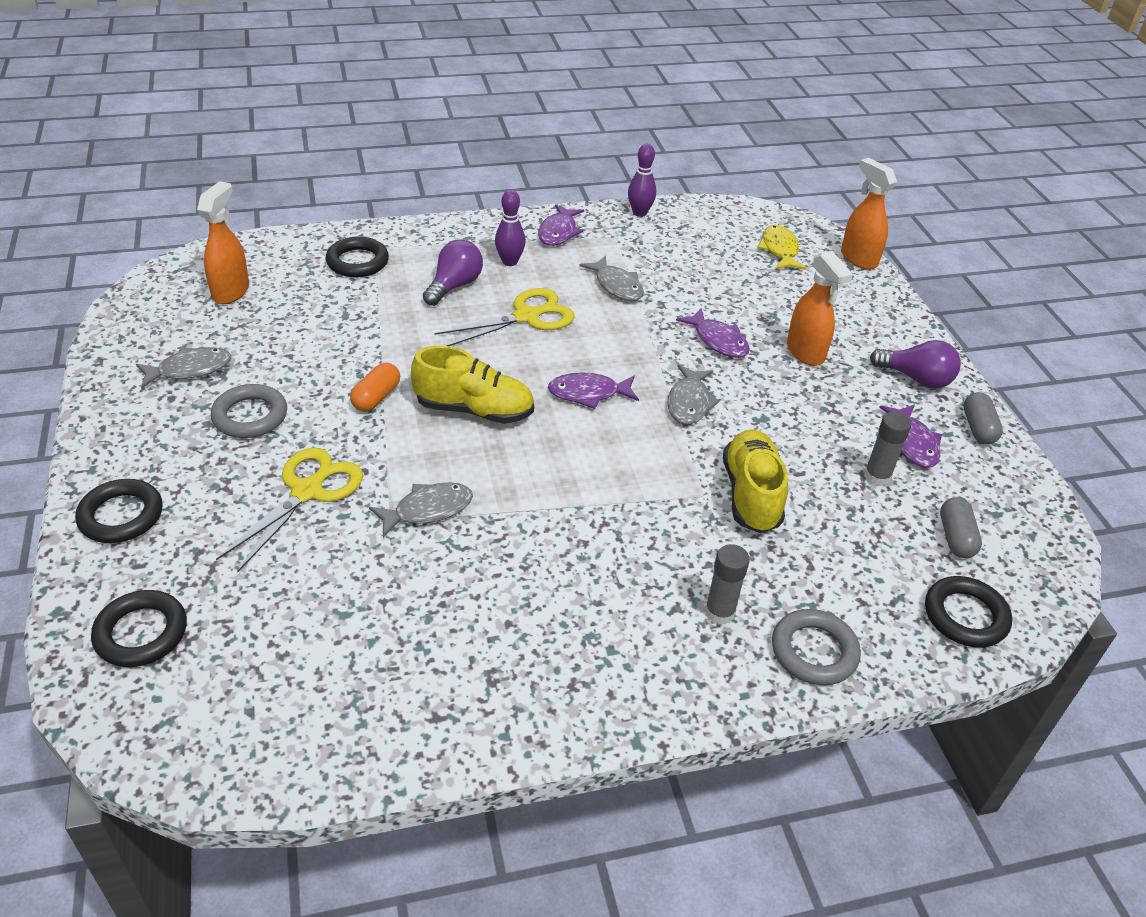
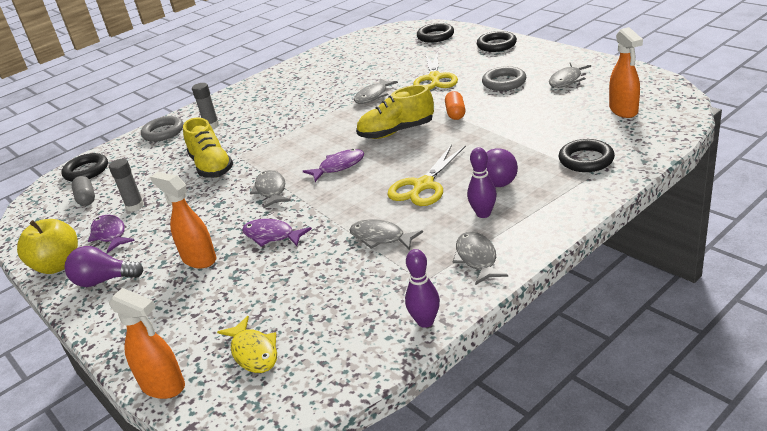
camera: 160 degrees right, 10 degrees down
(558, 232) = (477, 258): purple fish -> grey fish
(978, 428) = (58, 265): grey capsule -> yellow apple

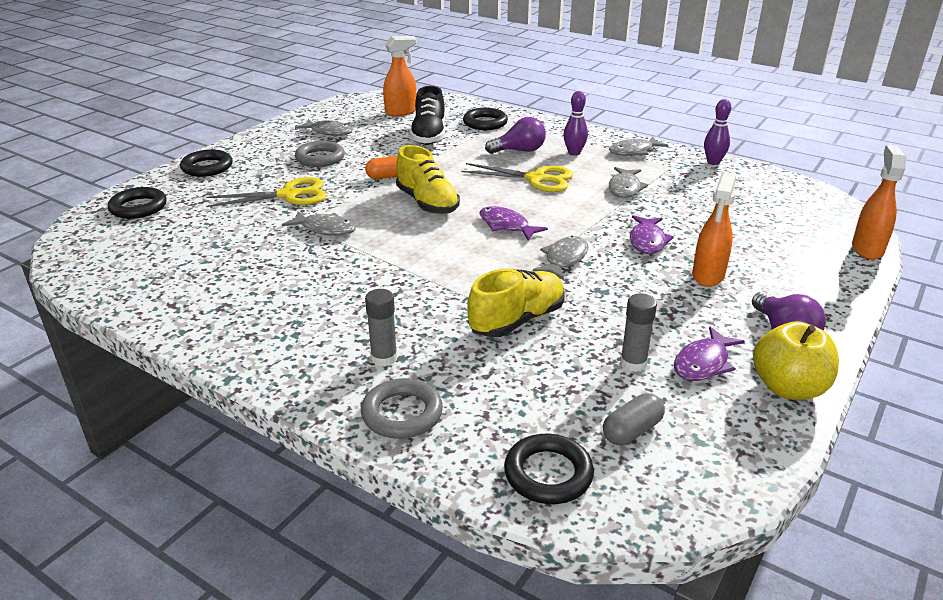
camera: 110 degrees left, 0 degrees up
(253, 352) = (797, 218): yellow fish -> none
(271, 190) = (564, 259): grey fish -> grey fish turned 150 degrees clockwise
(550, 128) = (429, 136): none -> black shoe

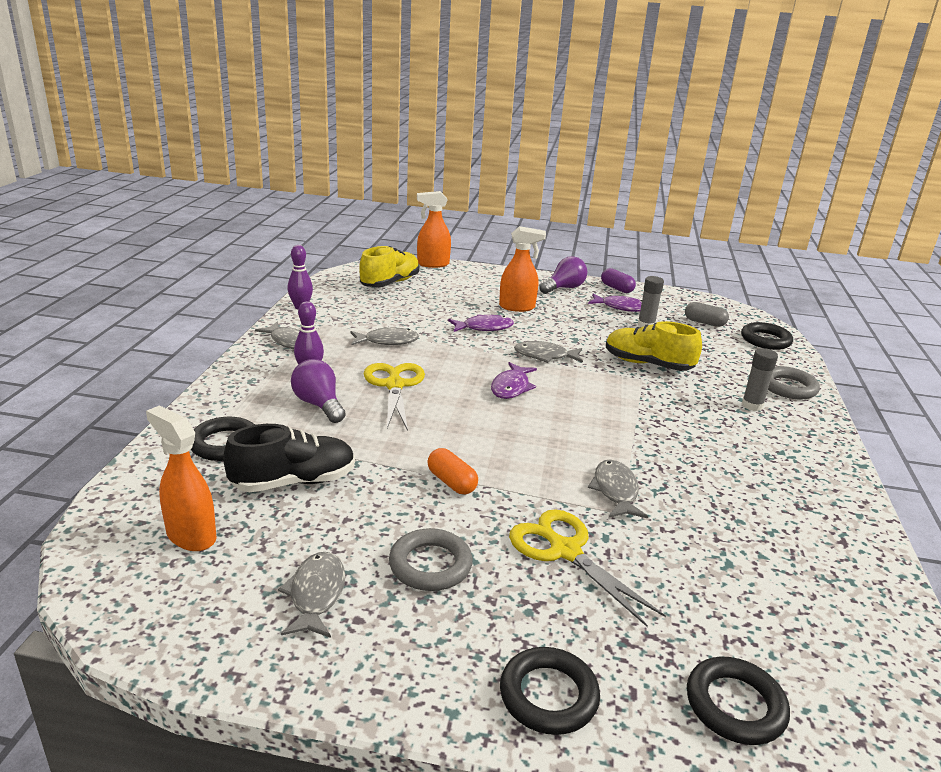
camera: 115 degrees left, 5 degrees down
(427, 203) = (500, 438): yellow shoe -> yellow shoe (390, 283)
(788, 388) = (616, 288): yellow apple -> purple capsule

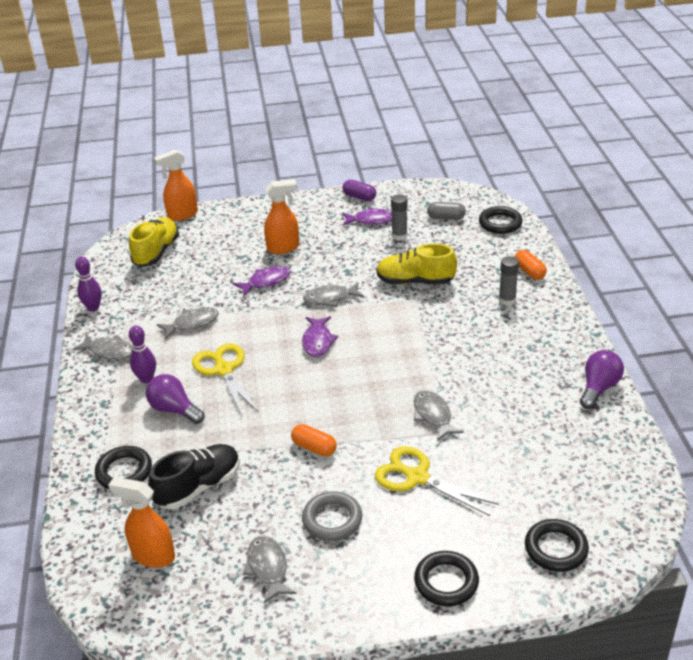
camera: 15 degrees left, 10 degrees up
(564, 288) = (313, 211): purple light bulb -> purple light bulb (598, 388)
(788, 387) = (529, 272): grey ring -> orange capsule

